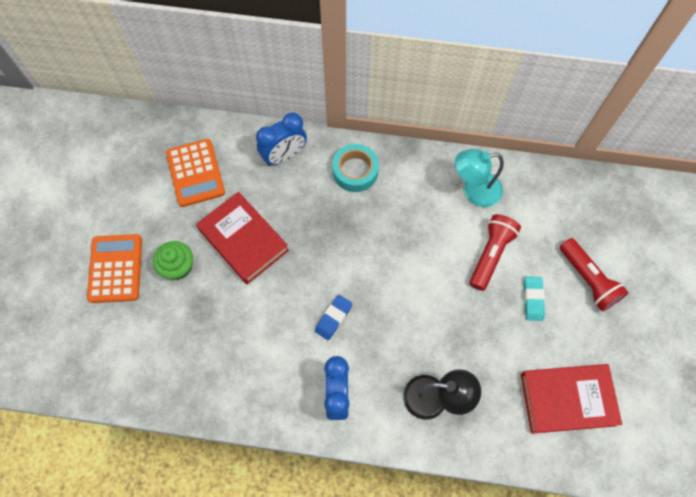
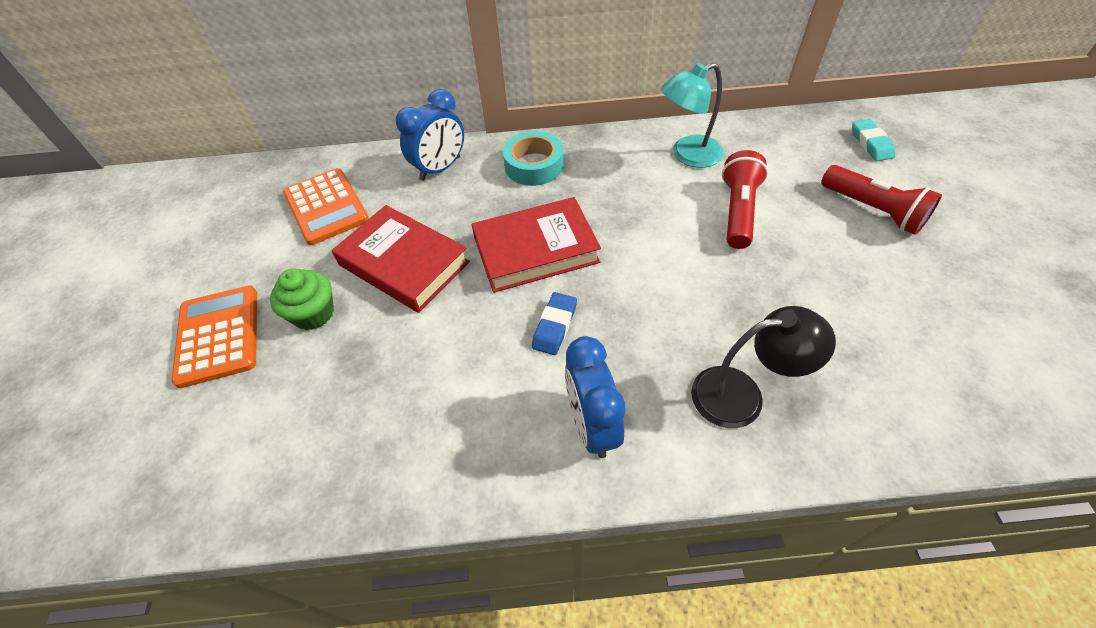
camera: 10 degrees left, 15 degrees down
(533, 299) = (816, 245): turquoise eraser -> turquoise eraser (871, 143)
(567, 399) = (930, 350): red book -> red book (535, 250)

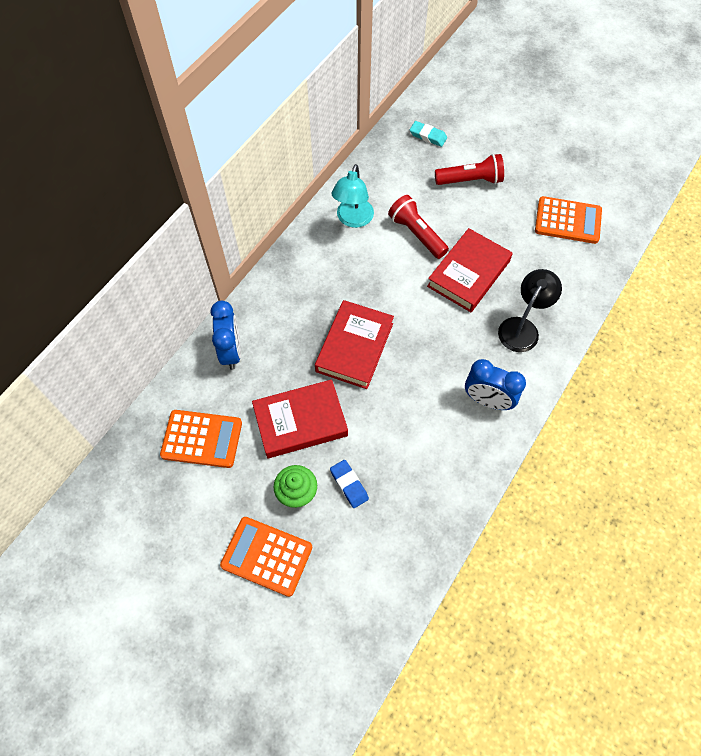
camera: 55 degrees left, 10 degrees up
(534, 165) = (282, 299): turquoise tape -> none
(554, 326) = (416, 375): blue eraser -> blue eraser (349, 485)
(748, 288) = (468, 274): none -> red book
(969, 341) = (568, 221): none -> orange calculator

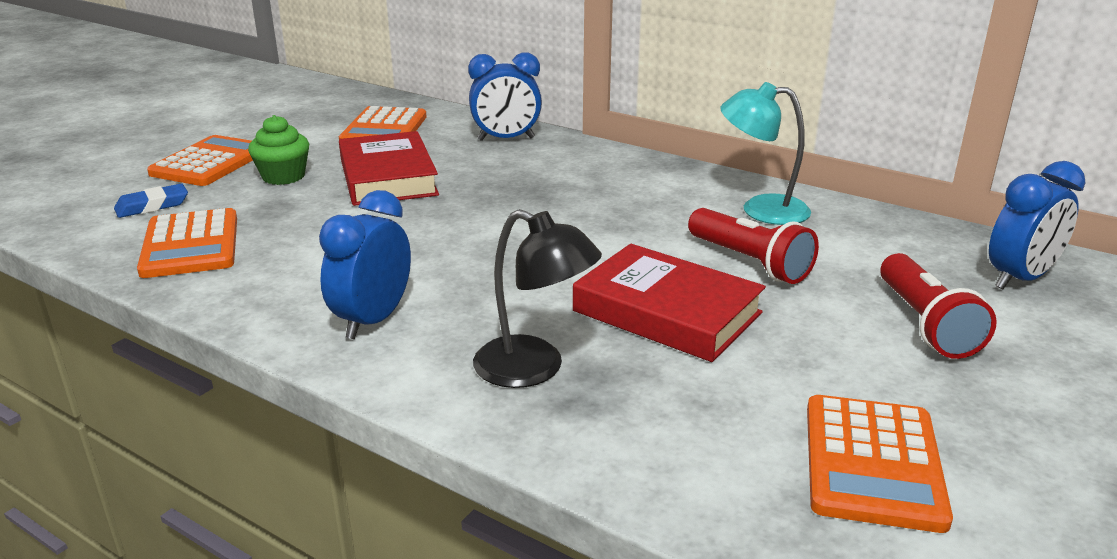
camera: 90 degrees right, 35 degrees down
(349, 485) = (275, 206): blue eraser -> blue eraser (152, 206)
(354, 347) = (504, 210): red book -> none
(407, 522) = (190, 245): none -> orange calculator
(416, 234) = (750, 262): red flashlight -> red flashlight turned 90 degrees clockwise
(428, 136) = (1020, 279): turquoise eraser -> blue clock

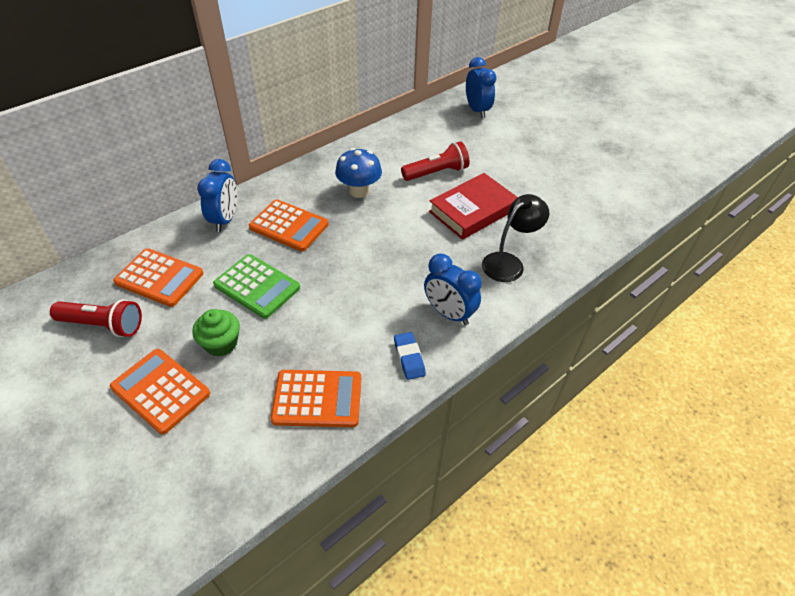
camera: 75 degrees left, 20 degrees up
(152, 206) = (233, 427): blue eraser -> blue eraser (409, 358)
(388, 177) = (257, 286): red book -> green calculator
(635, 206) = (359, 191): none -> blue mushroom
(761, 209) = (383, 152): turquoise lamp -> none
(872, 462) = (585, 192): orange calculator -> orange calculator (289, 226)
(925, 324) = (503, 146): red flashlight -> red flashlight (103, 325)

